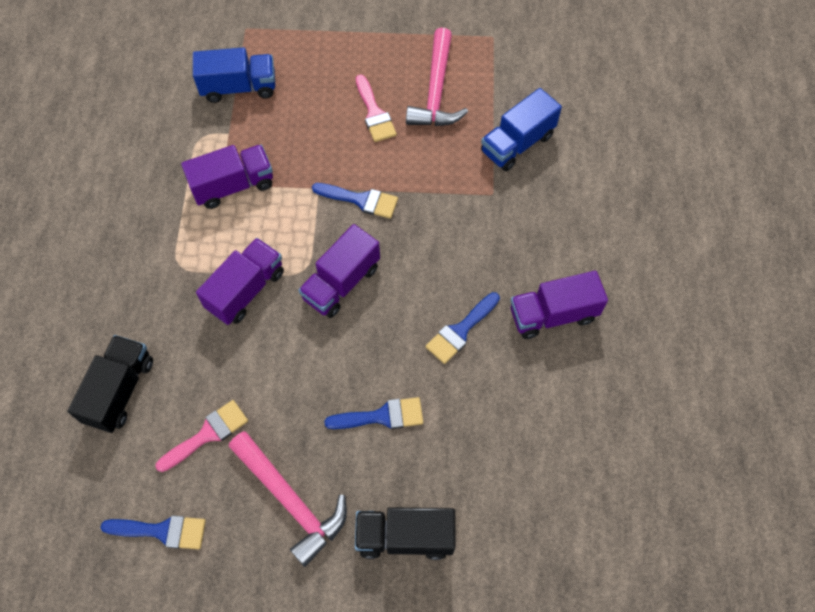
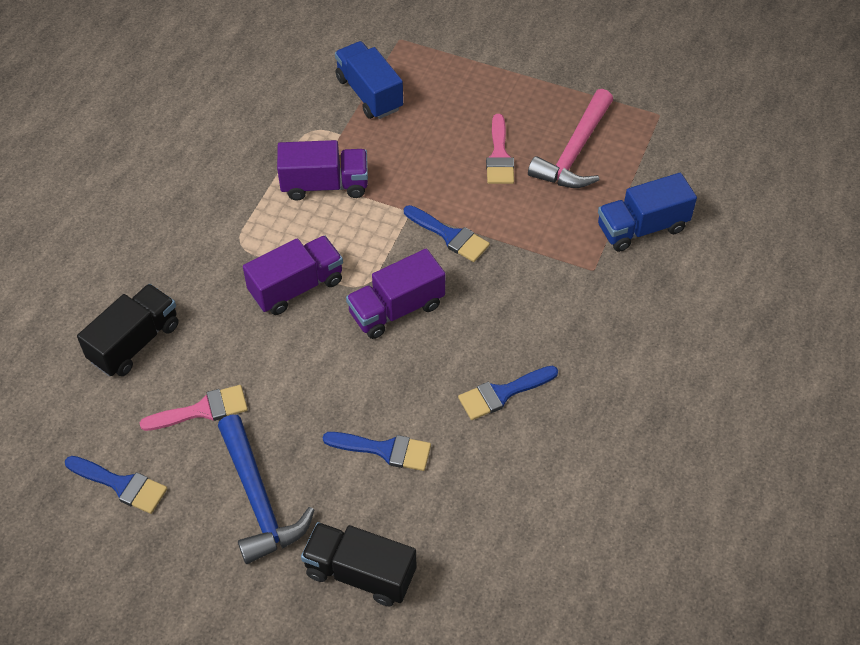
camera: 20 degrees right, 10 degrees down
(239, 87) = (369, 93): blue truck -> blue truck turned 135 degrees counterclockwise
(291, 501) = (259, 500): pink hammer -> blue hammer
(553, 314) = (609, 408): purple truck -> none

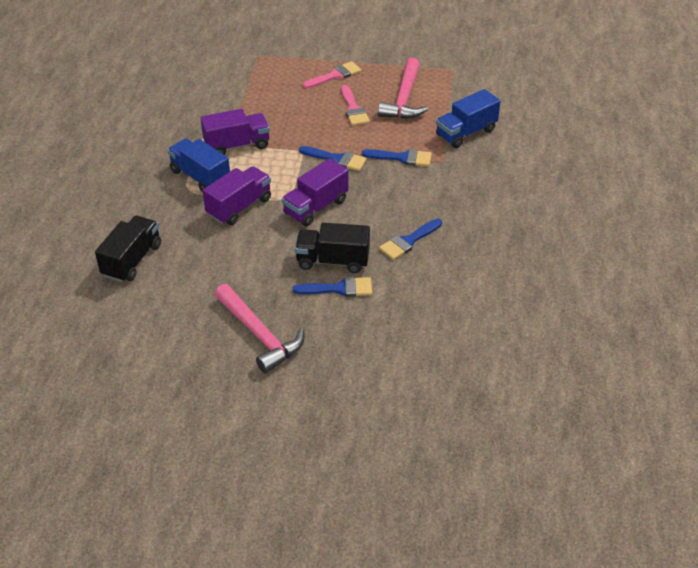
camera: 15 degrees left, 10 degrees down
(121, 485) = (154, 346): blue brush -> blue brush (402, 158)
(202, 410) = (198, 290): pink brush -> pink brush (335, 75)
(259, 500) = (260, 335): blue hammer -> pink hammer
(360, 573) = (349, 363): black truck -> black truck (333, 261)
(369, 93) = (248, 89): blue truck -> blue truck (200, 177)

